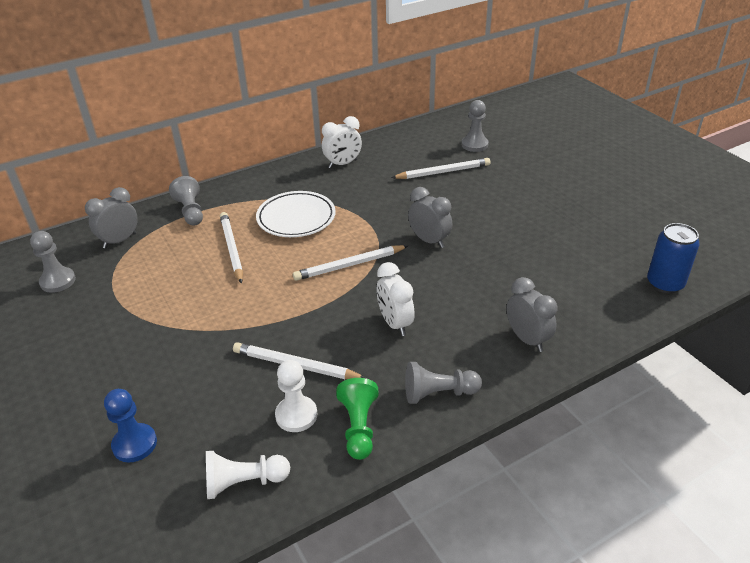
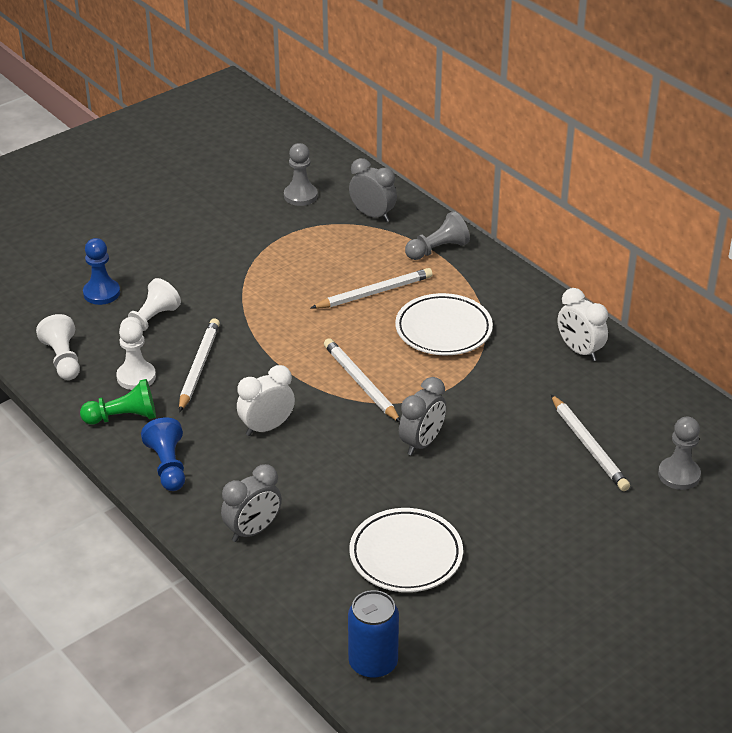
camera: 80 degrees right, 0 degrees up
(207, 401) = (150, 321): none -> white pawn
(438, 393) = (168, 466): grey pawn -> blue pawn
(552, 259) = (406, 555): none -> white plate

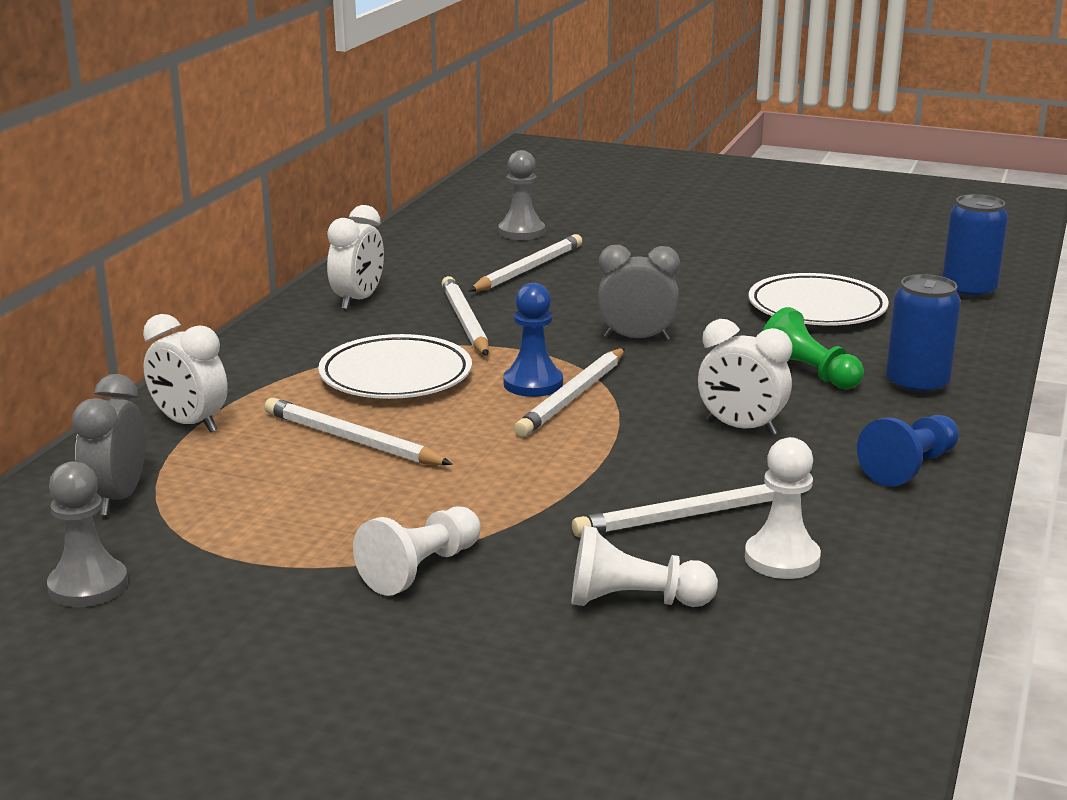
camera: 120 degrees left, 15 degrees down
(63, 359) = (838, 647): white pawn -> white pawn (421, 569)
(101, 293) = (614, 689): blue pawn -> blue pawn (533, 384)
(123, 417) = (877, 535): green pawn -> green pawn (808, 373)
(253, 530) = (917, 385): grey clock -> blue can
(437, 249) = (190, 424): grey pawn -> white clock
(508, 382) = (465, 321): none -> white pencil

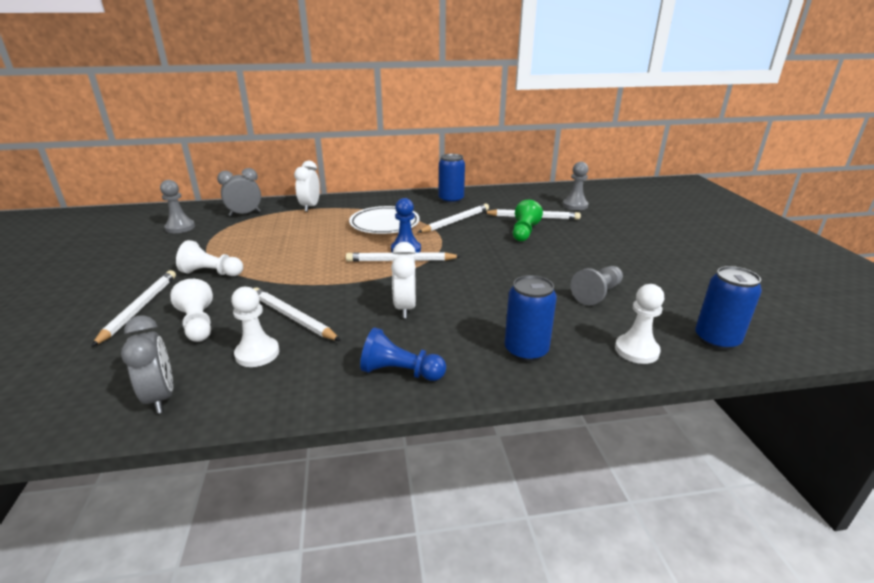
camera: 60 degrees right, 5 degrees up
(352, 440) = (318, 233): white pencil -> white pencil (140, 308)
(358, 300) = (451, 200): white clock -> blue can
(636, 339) = (485, 258): grey clock -> grey clock (161, 397)
(808, 373) = (499, 311): green pawn -> green pawn (524, 232)
(817, 308) = (597, 294): white plate -> grey pawn
(960, 332) = (636, 350): none -> white pawn

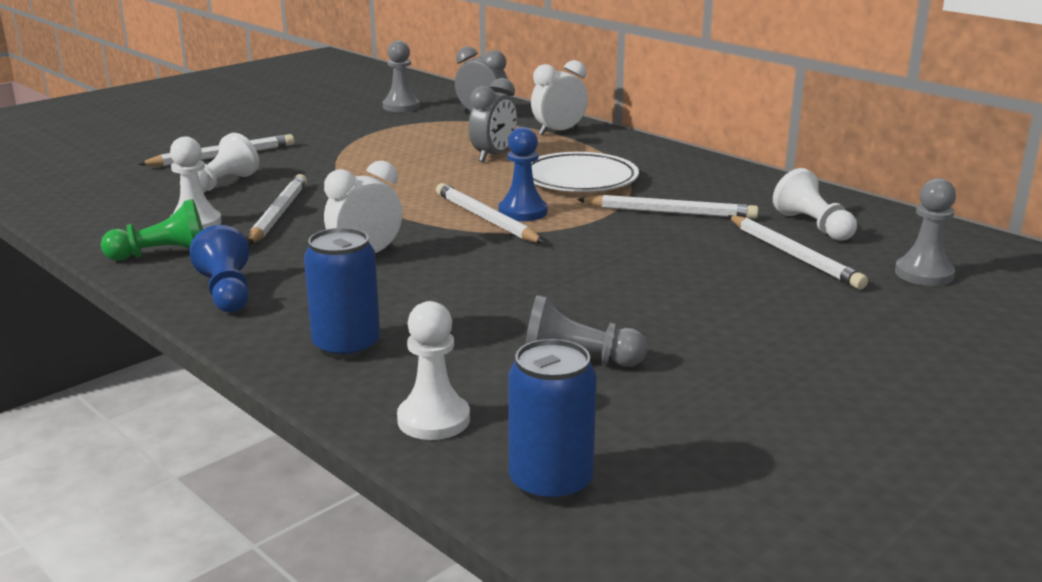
camera: 55 degrees right, 5 degrees down
(161, 397) = (96, 216): grey clock -> grey clock (493, 156)
(211, 273) = (323, 153): white pawn -> white pawn (813, 226)
(451, 200) = (747, 188): blue can -> none
(524, 232) = (718, 263): green pawn -> green pawn (163, 254)

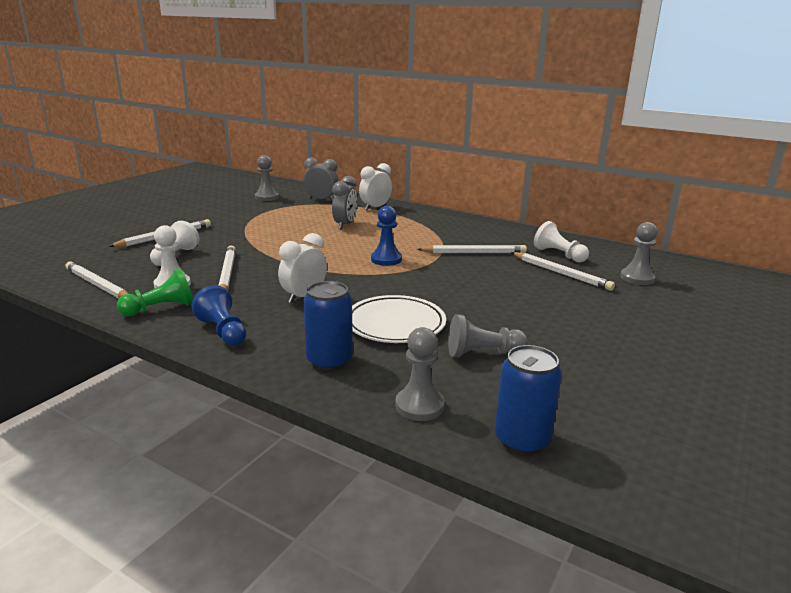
camera: 15 degrees left, 0 degrees up
(433, 420) = (419, 406): white pawn -> grey pawn
(485, 219) = (366, 265): white pencil -> white pencil (98, 285)
(579, 180) = (407, 236): white plate -> white plate (395, 324)

